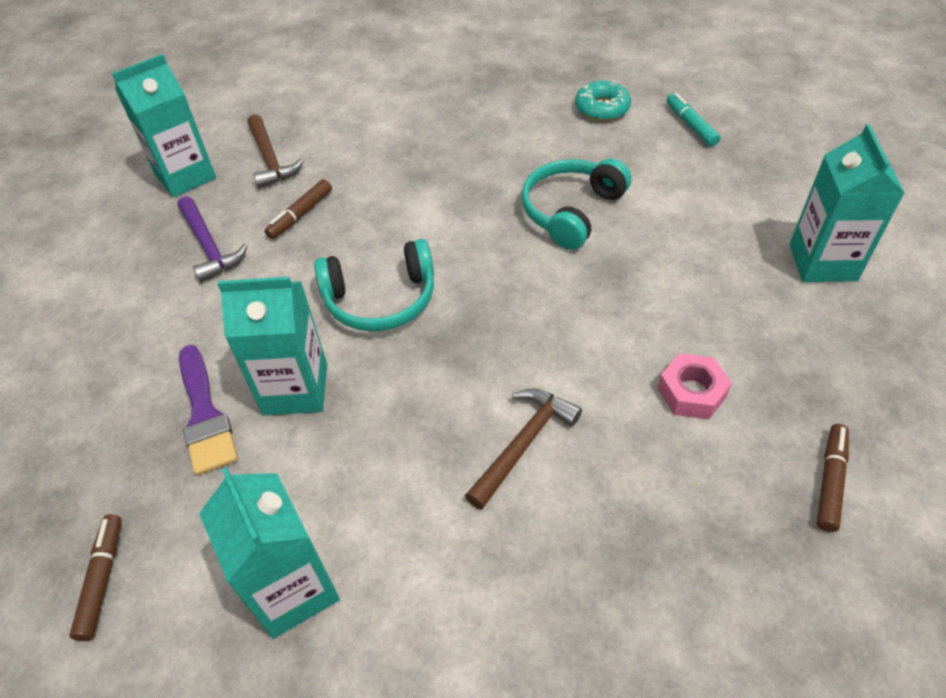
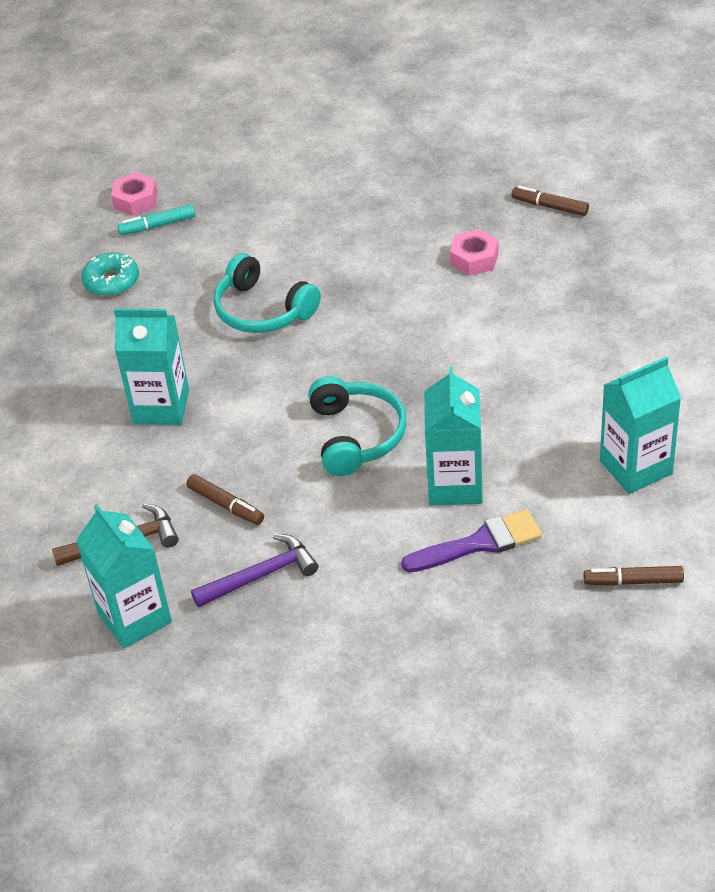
camera: 85 degrees left, 5 degrees down
(523, 444) = (516, 347): brown hammer -> none
(726, 106) = (135, 200): none -> pink nut
(822, 262) = (352, 177): turquoise carton -> turquoise carton (161, 407)

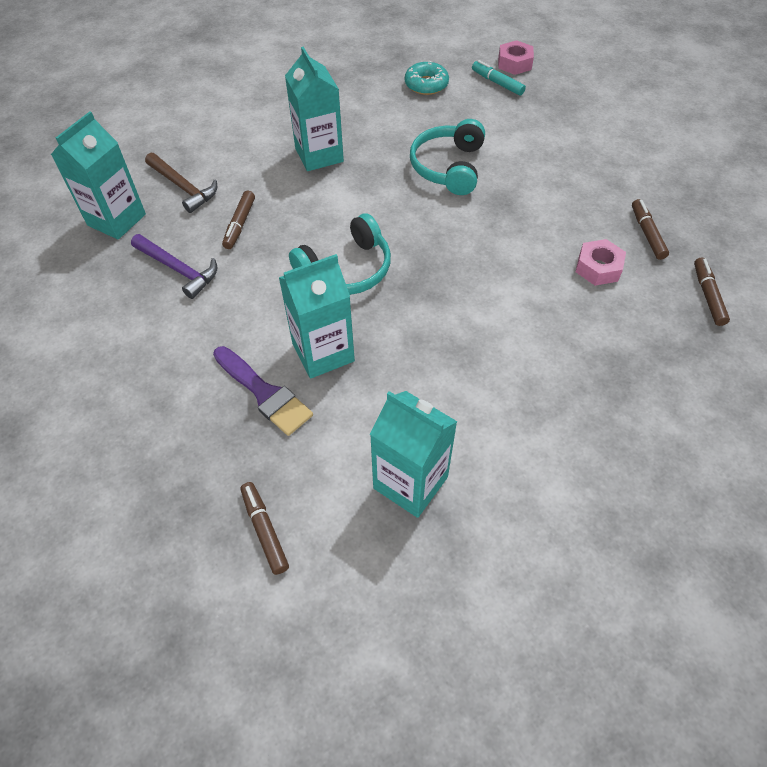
camera: 60 degrees right, 10 degrees up
(454, 211) = (647, 233): none -> brown marker

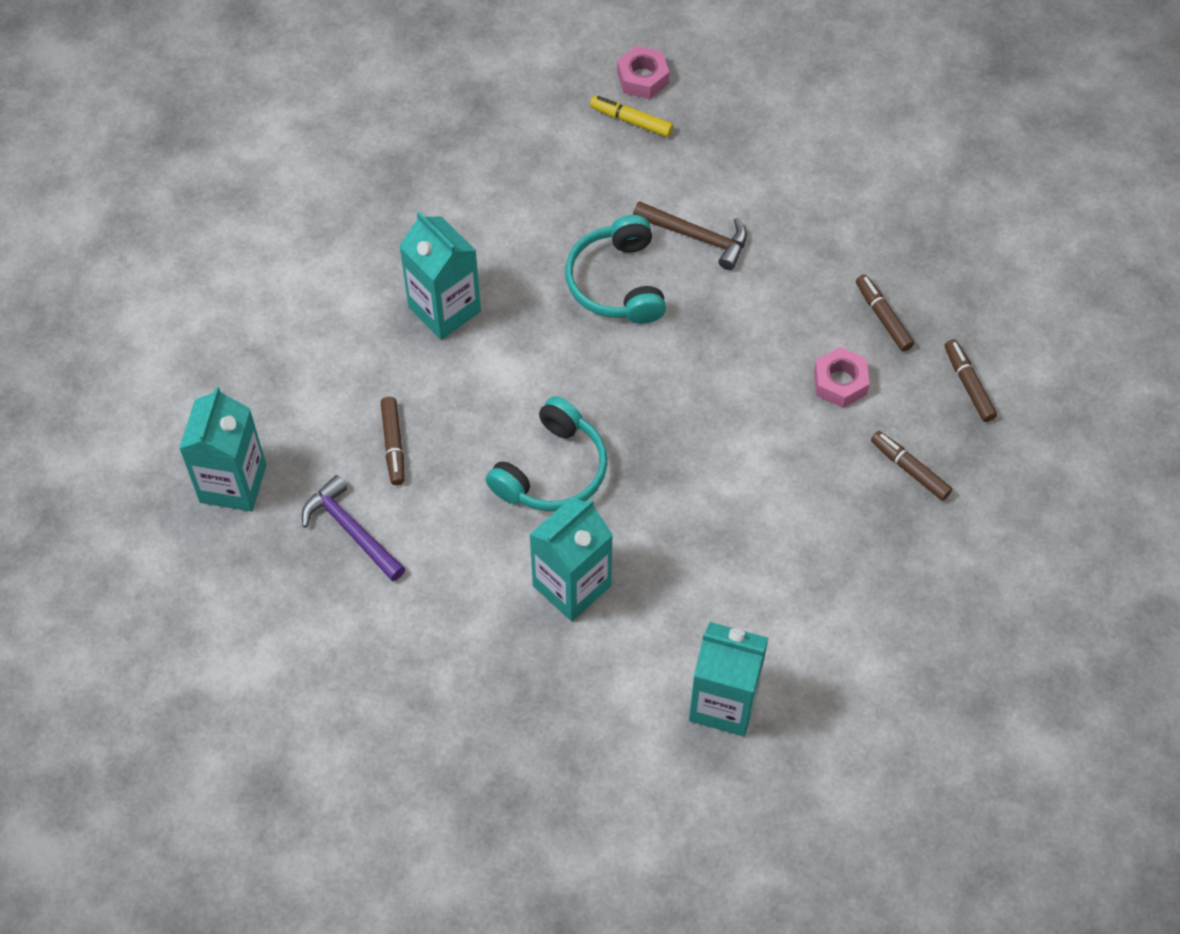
camera: 20 degrees left, 5 degrees up
(179, 269) = (351, 530): purple hammer -> purple hammer turned 150 degrees counterclockwise
(183, 187) = (293, 410): brown hammer -> brown hammer (697, 237)
(264, 393) = (529, 654): purple brush -> none
(265, 530) = (599, 798): brown marker -> brown marker (910, 469)
(426, 84) = (537, 149): turquoise donut -> none
(497, 83) = (631, 121): turquoise marker -> yellow marker

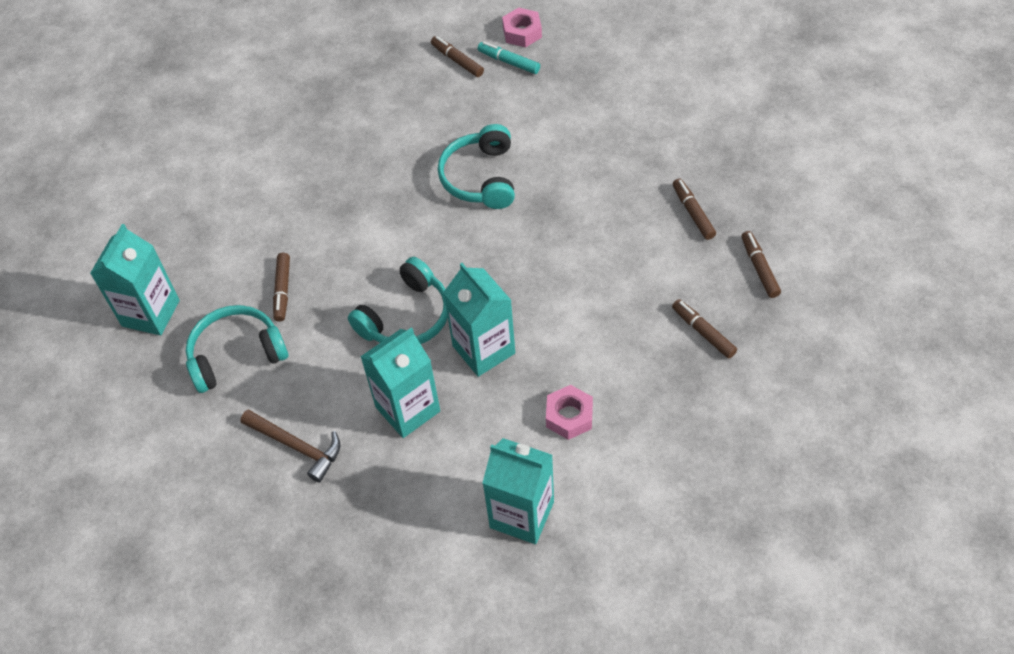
camera: 10 degrees right, 5 degrees down
(351, 530) = (236, 354): purple hammer -> turquoise headphones
(444, 309) = (341, 191): turquoise carton -> turquoise carton (483, 349)
(564, 121) = (457, 61): none -> brown marker
(631, 121) = (509, 62): yellow marker -> turquoise marker
(697, 237) = (549, 147): brown hammer -> brown hammer (297, 446)
(840, 382) = (652, 261): pink nut -> pink nut (569, 416)

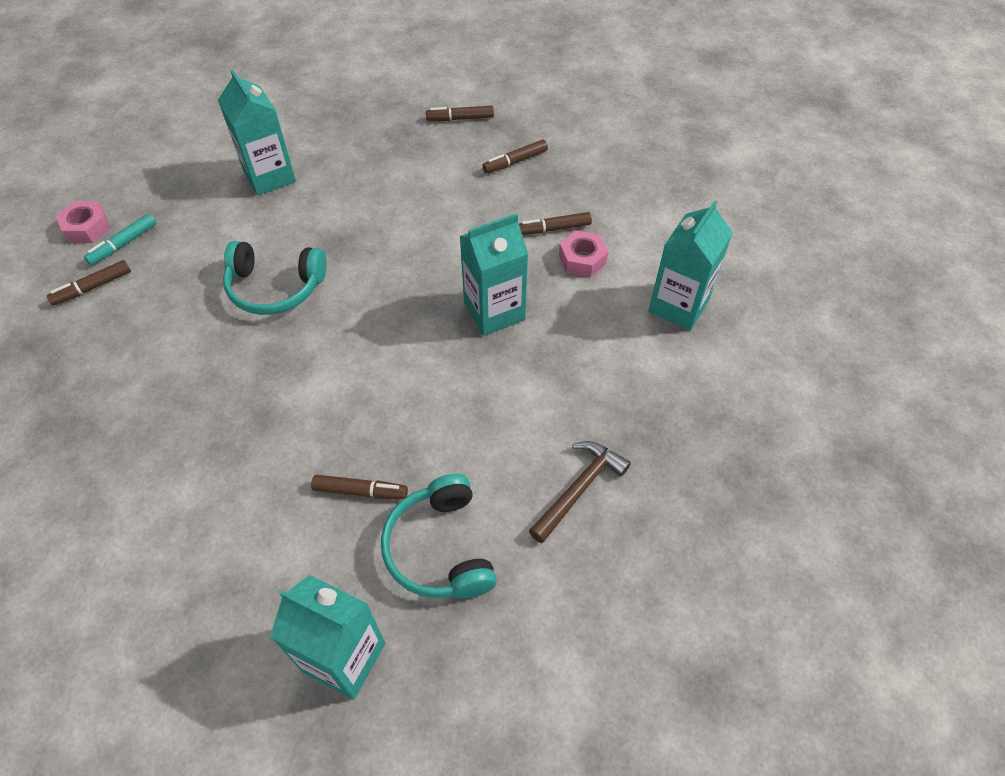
camera: 85 degrees left, 0 degrees up
(406, 317) = (436, 371): turquoise headphones -> none
(408, 409) = (551, 381): turquoise carton -> turquoise carton (269, 176)
(693, 213) = (386, 145): brown marker -> brown marker (553, 229)

